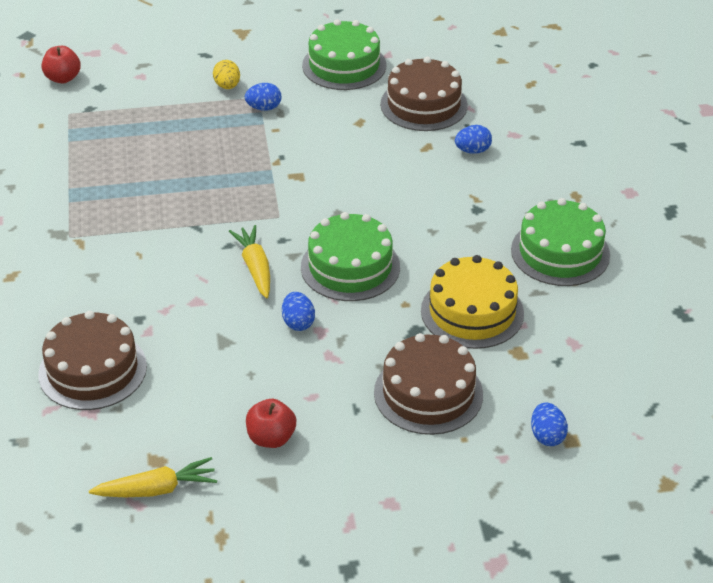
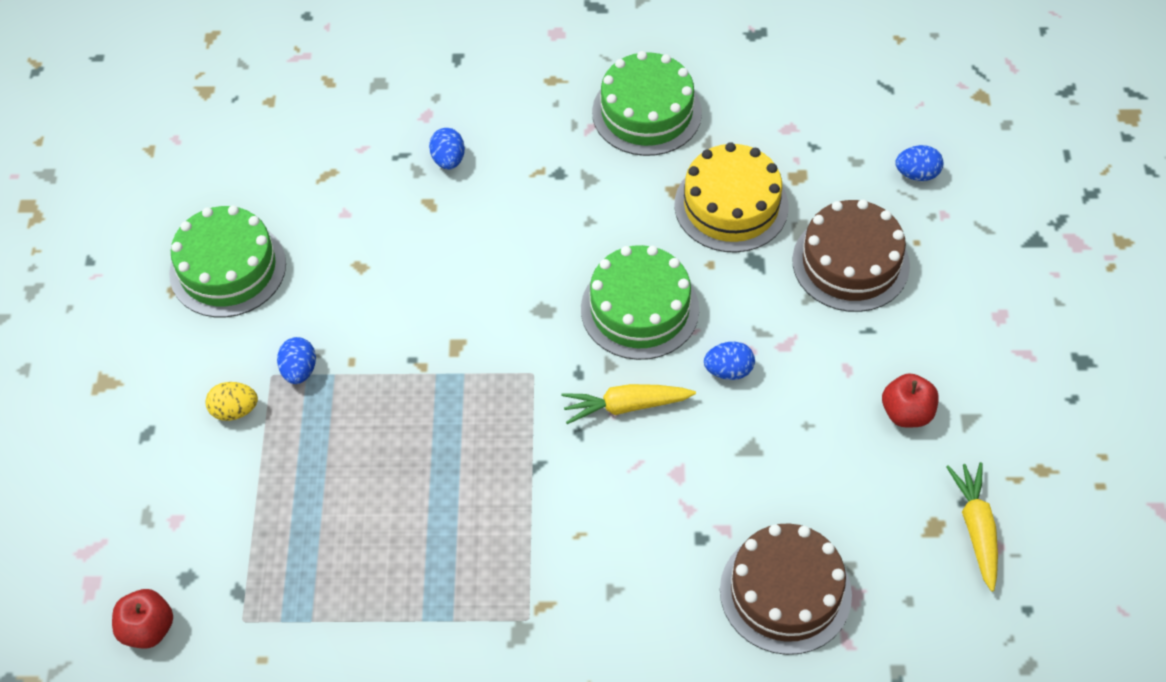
camera: 80 degrees left, 15 degrees up
(424, 105) = (341, 194): brown cake -> none

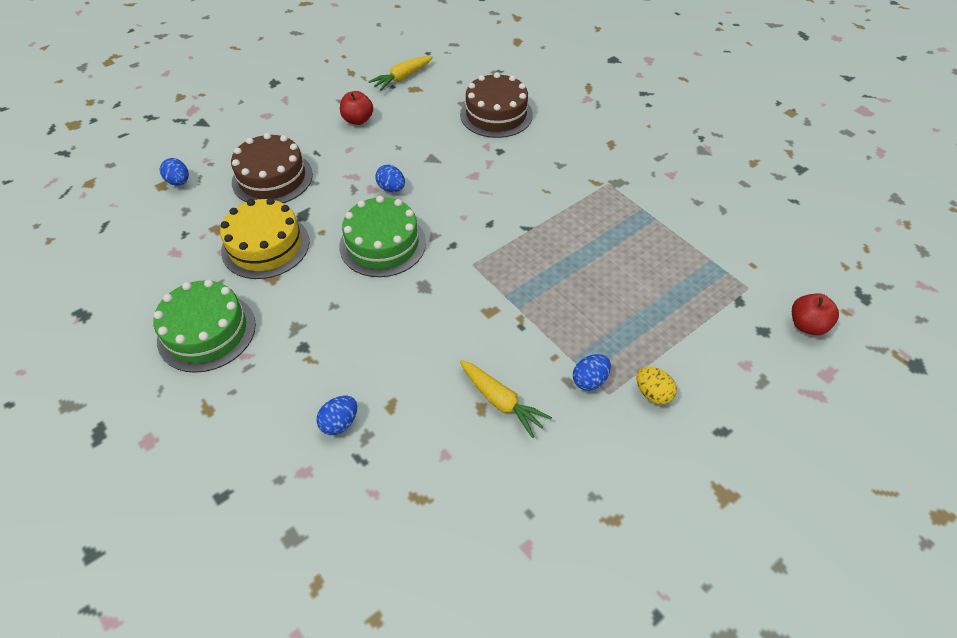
camera: 130 degrees left, 5 degrees down
(227, 268) = (562, 495): green cake -> none
(625, 406) = (454, 214): yellow carrot -> yellow carrot (501, 401)

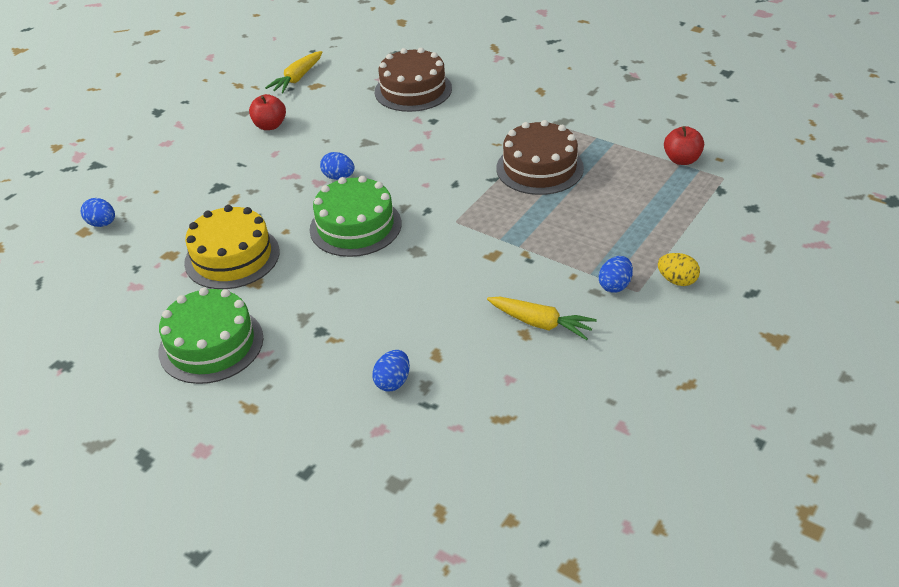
camera: 15 degrees left, 10 degrees down
(272, 178) = (205, 197): brown cake -> brown cake (539, 168)
(807, 325) = (788, 194): red apple -> red apple (682, 160)

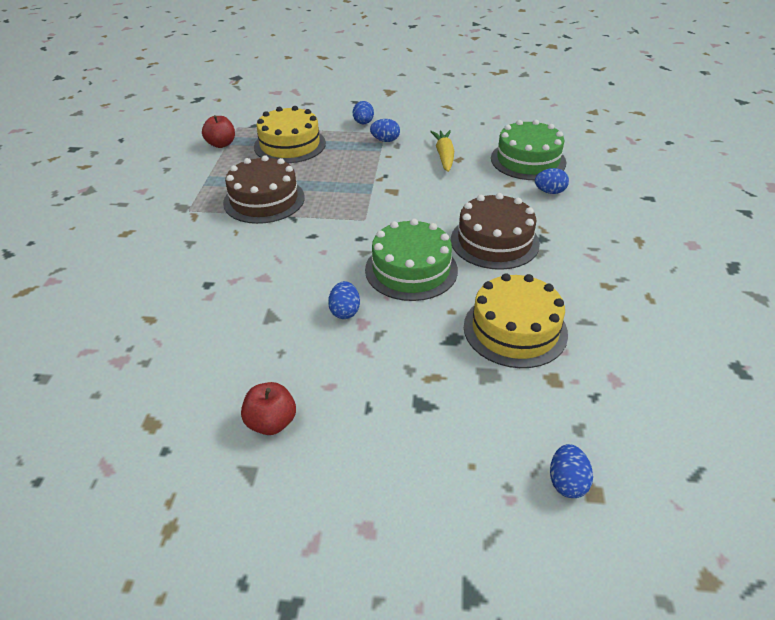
camera: 120 degrees left, 0 degrees up
(211, 344) = (615, 288): green cake -> green cake (528, 160)
(297, 79) = (134, 456): yellow carrot -> none
(413, 90) = (143, 322): brown cake -> brown cake (494, 241)
(650, 207) = (290, 145): none -> yellow cake
(677, 280) = (363, 123): yellow egg -> blue egg

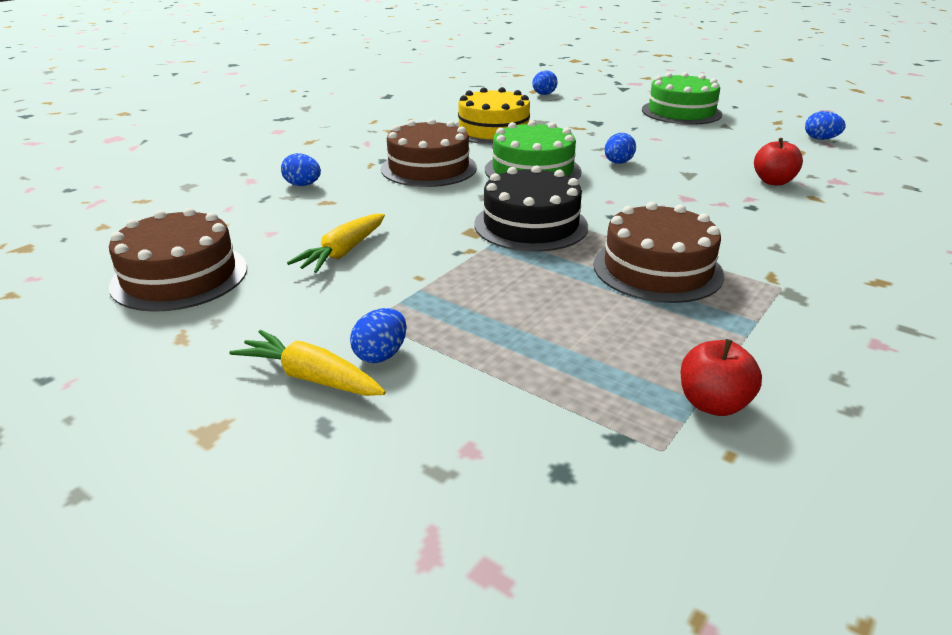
camera: 150 degrees left, 10 degrees down
(271, 422) = (705, 135): red apple -> red apple (773, 181)
(290, 145) = (565, 352): yellow cake -> none
(361, 208) = (531, 225): none -> black cake
(379, 110) = (311, 377): none -> yellow carrot
(385, 140) = (389, 304): blue egg -> blue egg (820, 139)
(496, 123) = (180, 276): none -> brown cake
(528, 160) = (255, 217): green cake -> green cake (681, 112)

